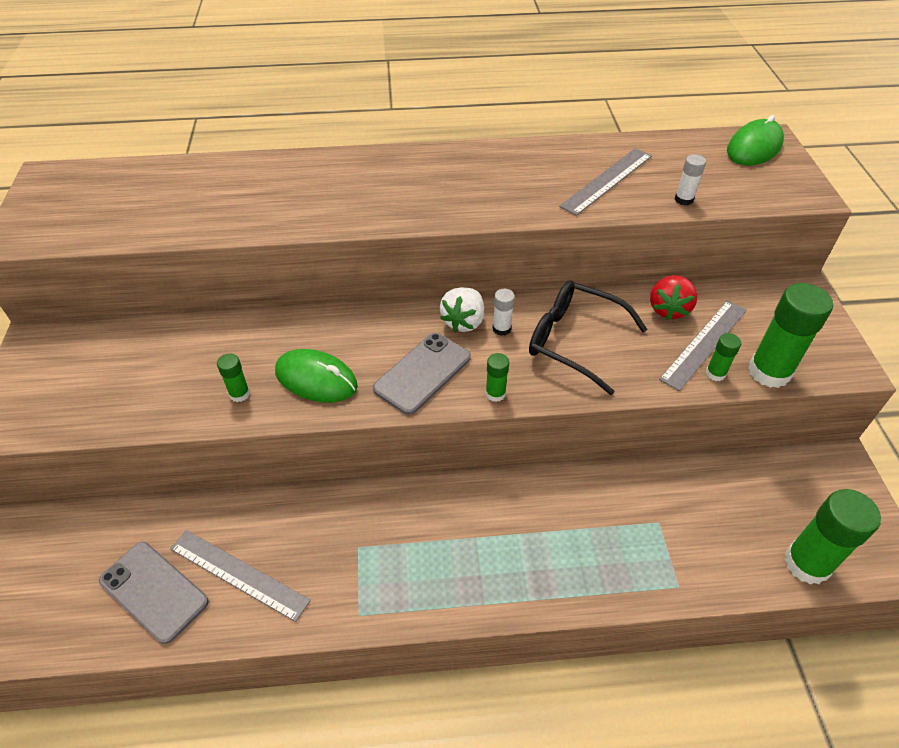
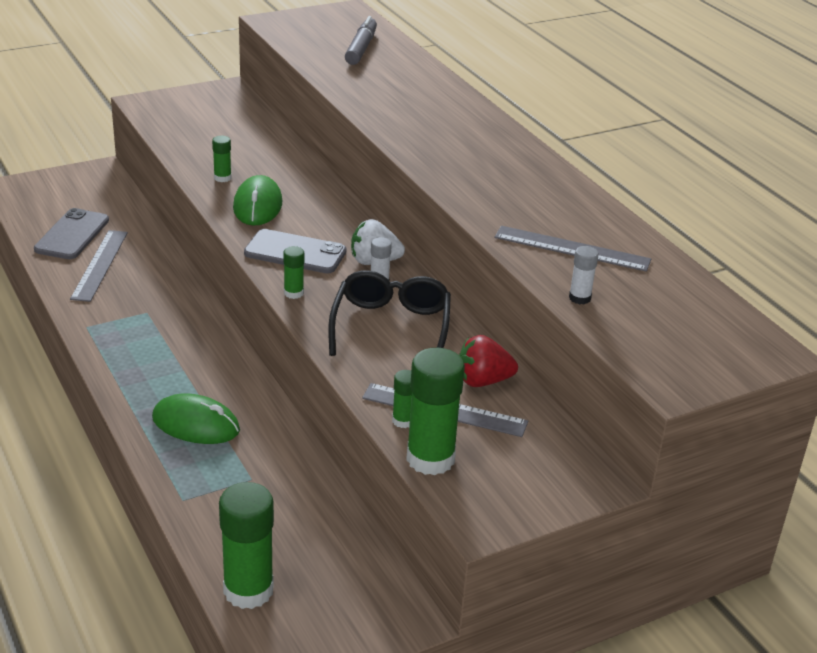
camera: 65 degrees right, 15 degrees down
(148, 192) = (361, 48): none -> grey marker
(754, 147) = (739, 341): green mouse -> green mouse (196, 424)

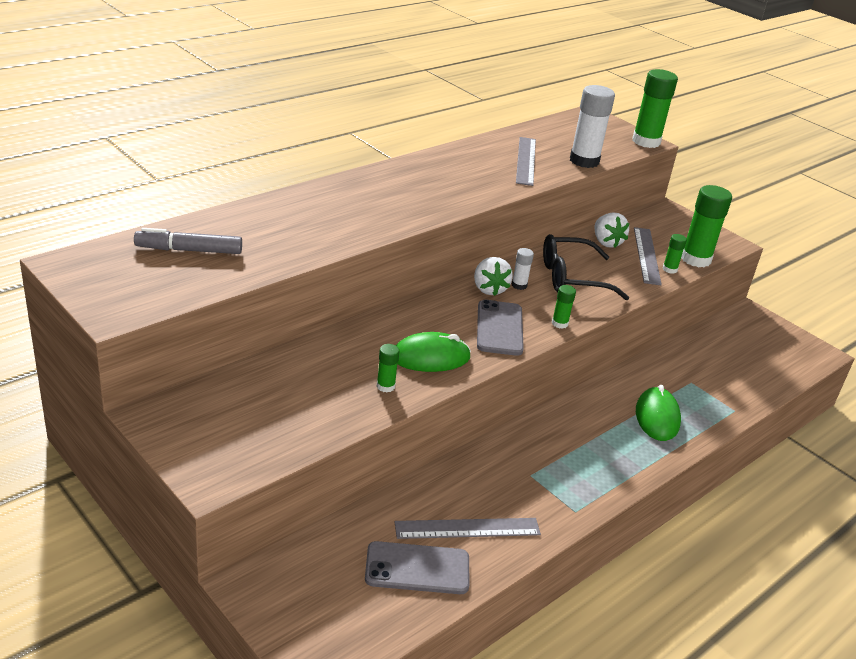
camera: 105 degrees left, 0 degrees up
(248, 590) = (783, 370): green glue stick -> green glue stick (646, 141)
(483, 381) = (606, 242): red strawberry -> white strawberry
(579, 298) = (584, 161): white glue stick -> white glue stick, size x2.08

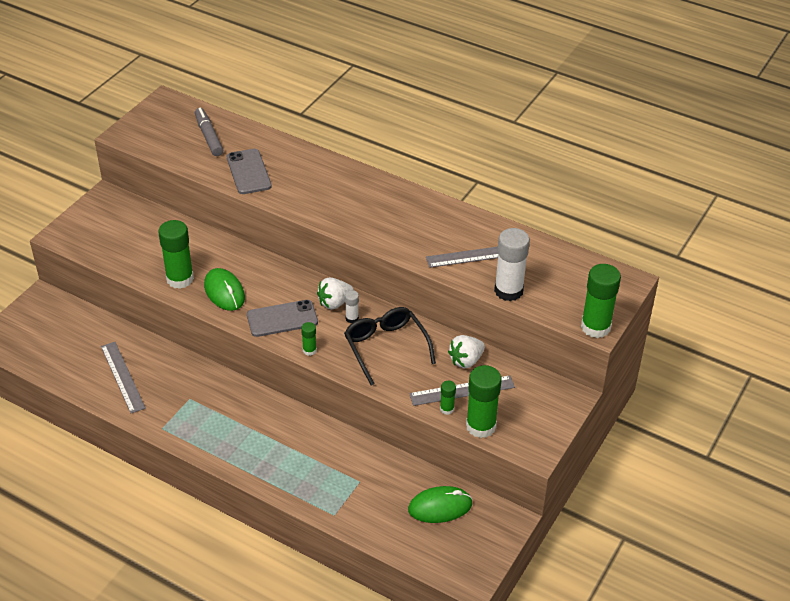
camera: 75 degrees right, 10 degrees up
(385, 386) = (180, 279): green glue stick -> green glue stick, size x2.08
(417, 569) = (79, 361): grey phone -> grey phone (248, 172)
(657, 417) = (296, 463): green mouse -> green mouse (440, 507)

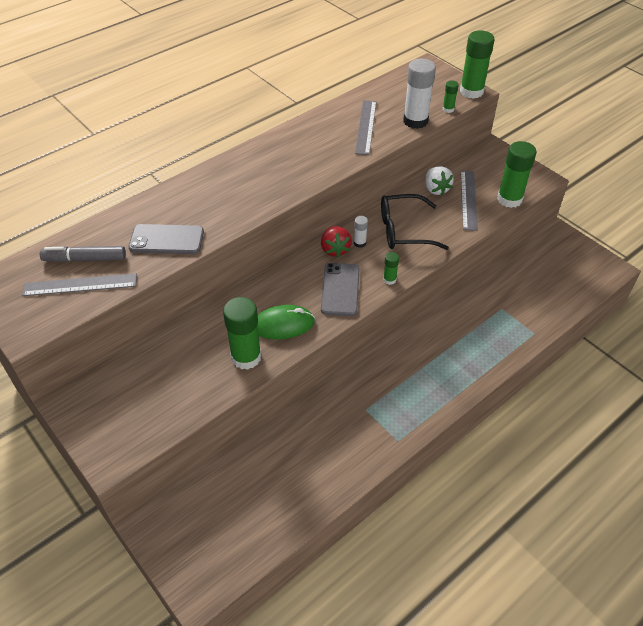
camera: 70 degrees left, 5 degrees up
(122, 377) = (313, 463): grey ruler -> grey ruler (80, 285)
(334, 303) = (335, 249): white strawberry -> red strawberry
(440, 507) = (539, 267): green mouse -> none
(447, 409) = (486, 213): green glue stick -> green glue stick (448, 109)

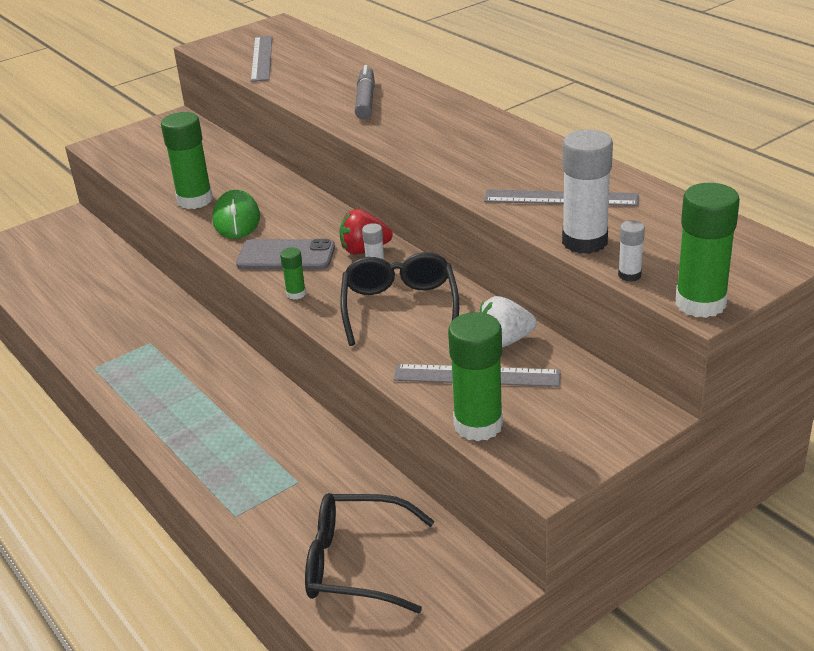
camera: 95 degrees right, 15 degrees down
(85, 259) = (299, 55): grey marker -> grey marker (365, 100)
(166, 240) = (320, 88): grey phone -> none
(448, 109) = (629, 275): green glue stick -> white glue stick
(557, 280) = (356, 564): none -> black glasses

